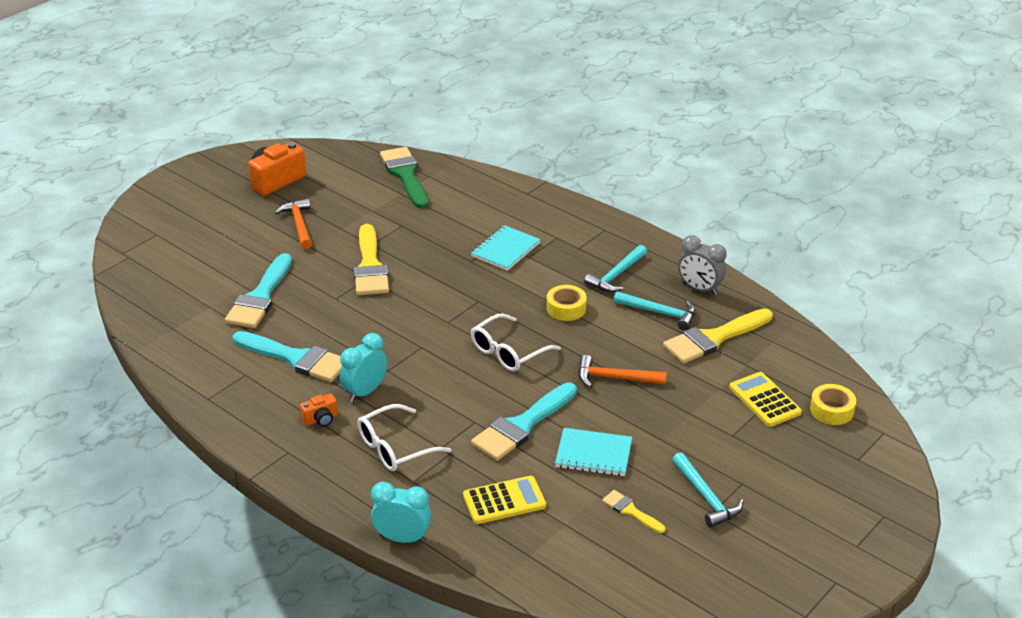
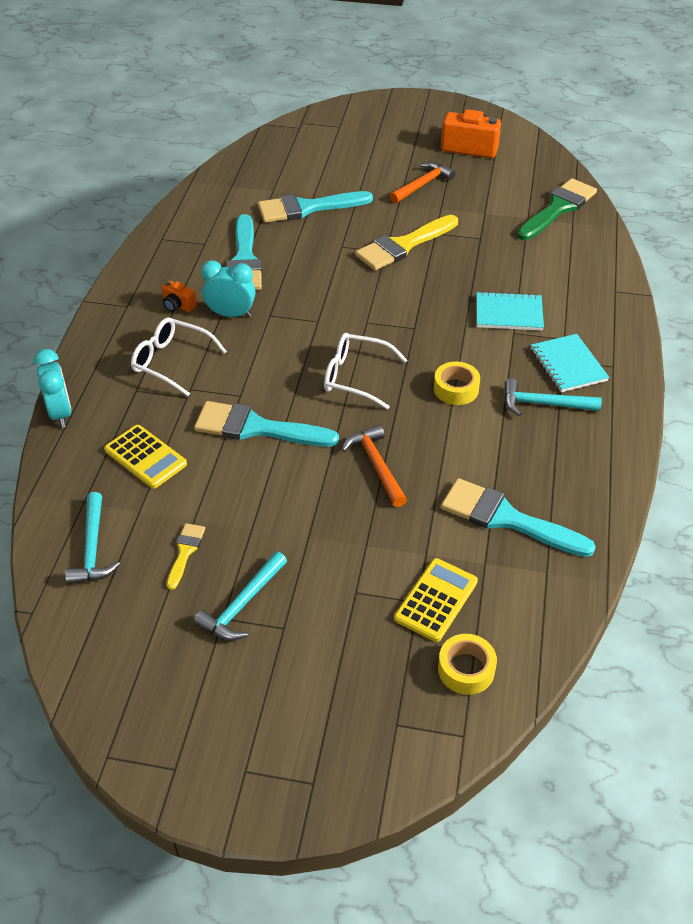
camera: 60 degrees right, 10 degrees up
(593, 454) = (250, 493): turquoise notebook -> turquoise notebook (568, 365)
(660, 313) = (511, 460): turquoise hammer -> turquoise hammer (92, 548)
(699, 289) = (583, 476): grey clock -> none
(713, 338) = (506, 519): yellow brush -> turquoise brush

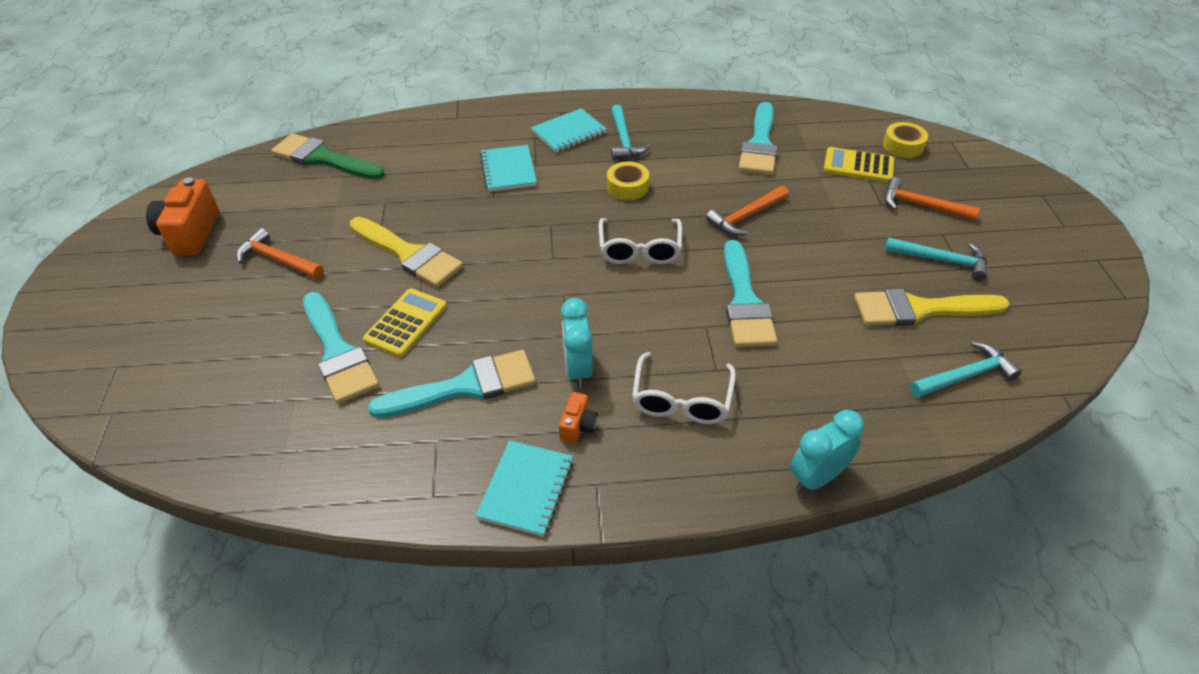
camera: 105 degrees left, 0 degrees up
(142, 275) = (526, 489): none -> turquoise notebook
(145, 457) = (832, 374): yellow calculator -> yellow calculator (406, 323)
(185, 552) = (919, 309): yellow brush -> yellow brush, size x2.00
(339, 631) = (921, 205): none -> orange hammer

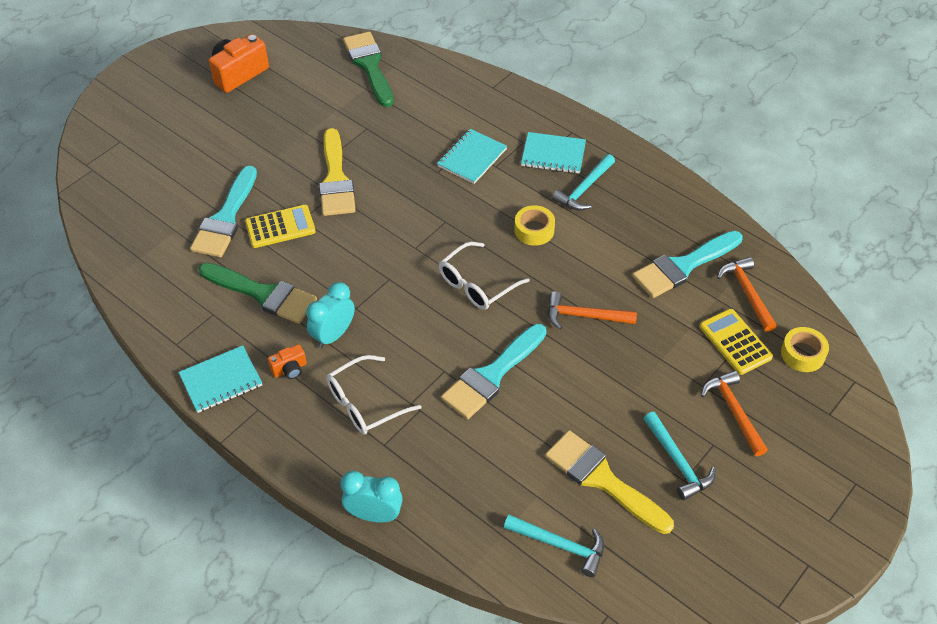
camera: 45 degrees right, 5 degrees up
(278, 259) = (263, 128): orange hammer -> orange hammer (747, 293)
(465, 386) = (263, 294): turquoise brush -> green brush

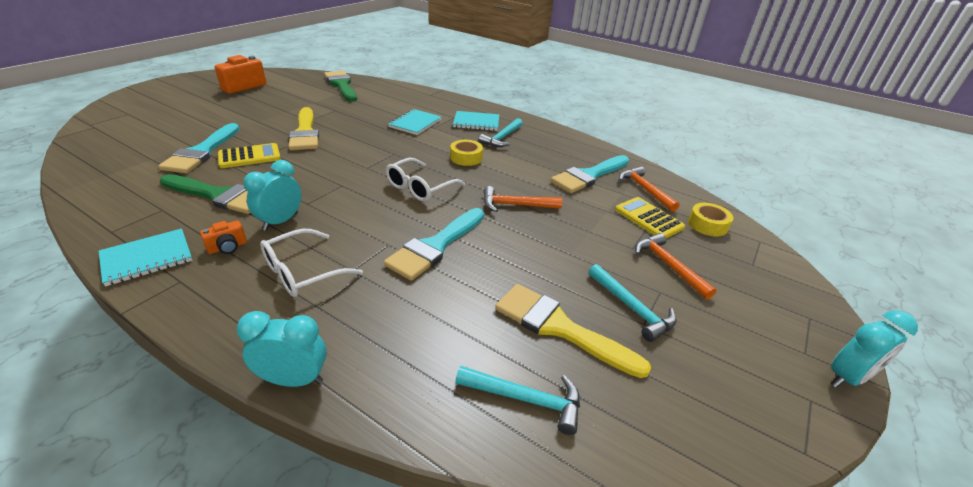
camera: 10 degrees left, 15 degrees down
(855, 547) = (847, 377): none -> turquoise clock

